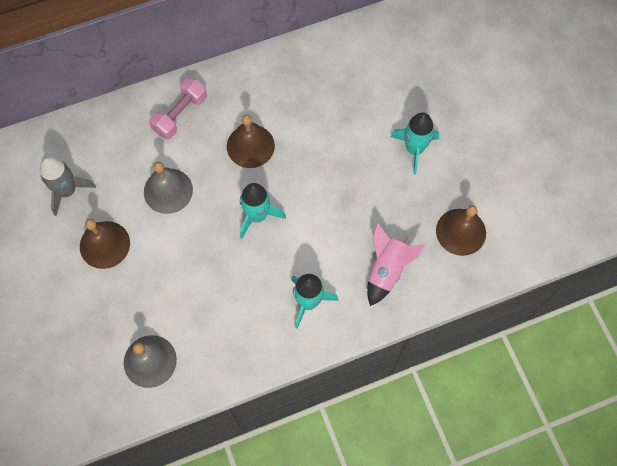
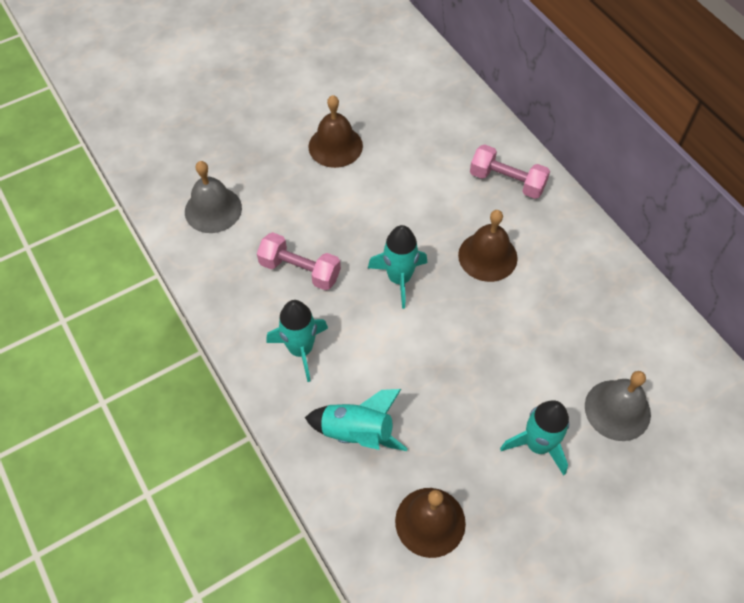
camera: 80 degrees right, 10 degrees down
(67, 191) = (388, 104): grey rocket -> none
(168, 190) = (410, 188): grey bell -> grey bell (617, 410)
(232, 293) = (300, 270): none -> pink dumbbell
(387, 269) = (357, 433): pink rocket -> turquoise rocket

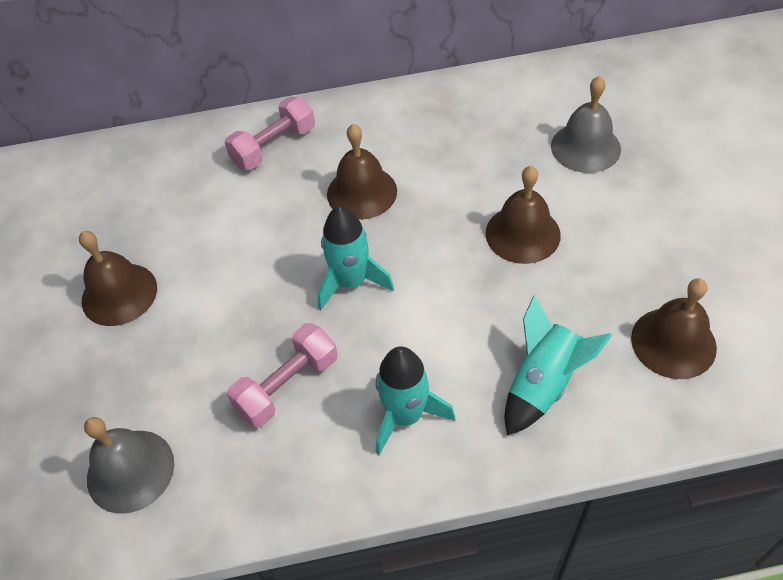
camera: 65 degrees left, 5 degrees down
(495, 383) = (522, 234): none -> brown bell
(538, 445) = (606, 220): turquoise rocket -> none

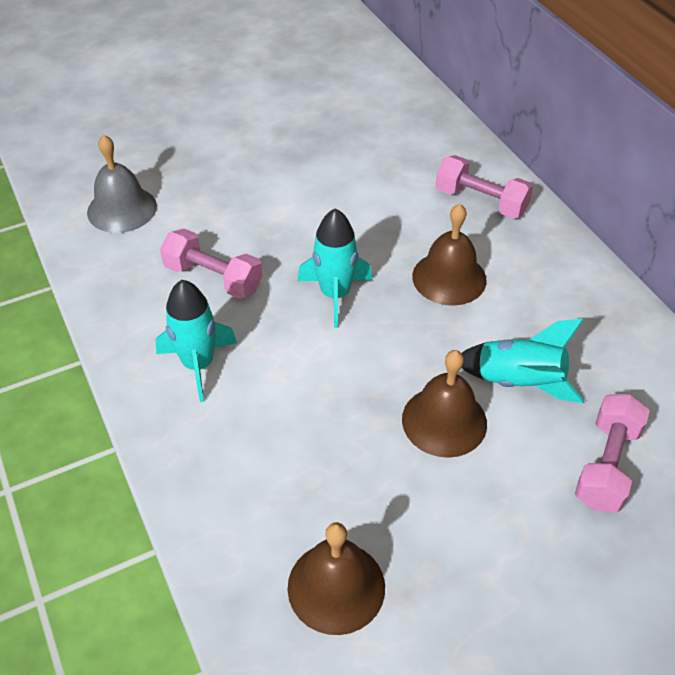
camera: 70 degrees right, 5 degrees down
(119, 294) = (279, 155): brown bell -> none
(543, 384) = (254, 467): turquoise rocket -> turquoise rocket (519, 382)
(585, 147) = (606, 465): grey bell -> pink dumbbell

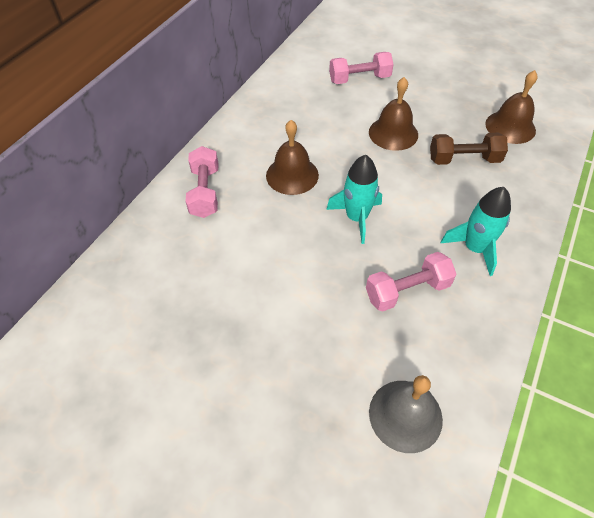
camera: 125 degrees left, 5 degrees up
(213, 278) = (407, 290): pink dumbbell -> pink dumbbell turned 75 degrees clockwise
(327, 464) = (464, 159): none -> brown dumbbell
(519, 382) = (341, 119): turquoise rocket -> none

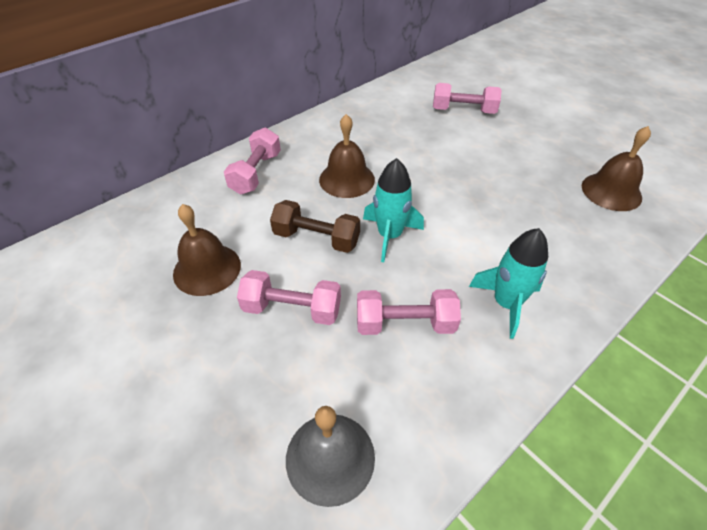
camera: 20 degrees right, 5 degrees down
(310, 309) = (292, 309): none -> pink dumbbell
(393, 133) = (472, 166): brown bell -> brown bell (207, 269)
(464, 159) = (539, 210): brown dumbbell -> brown dumbbell (316, 238)

